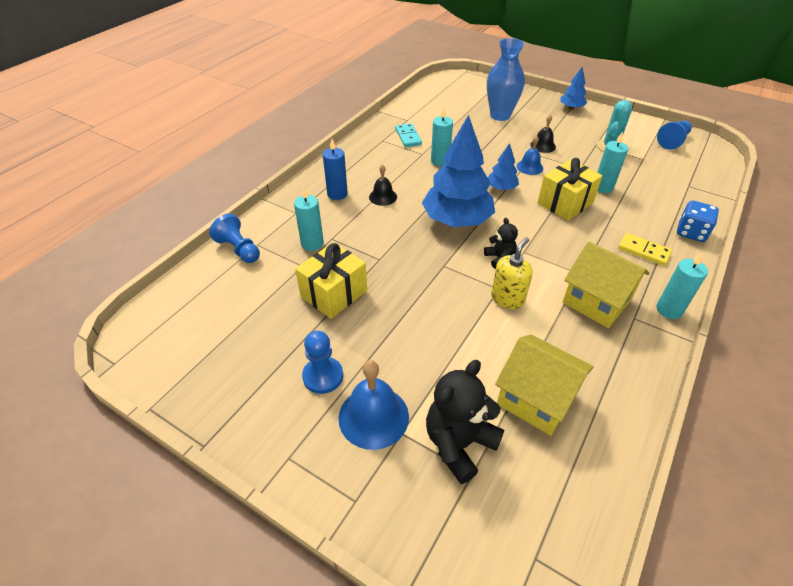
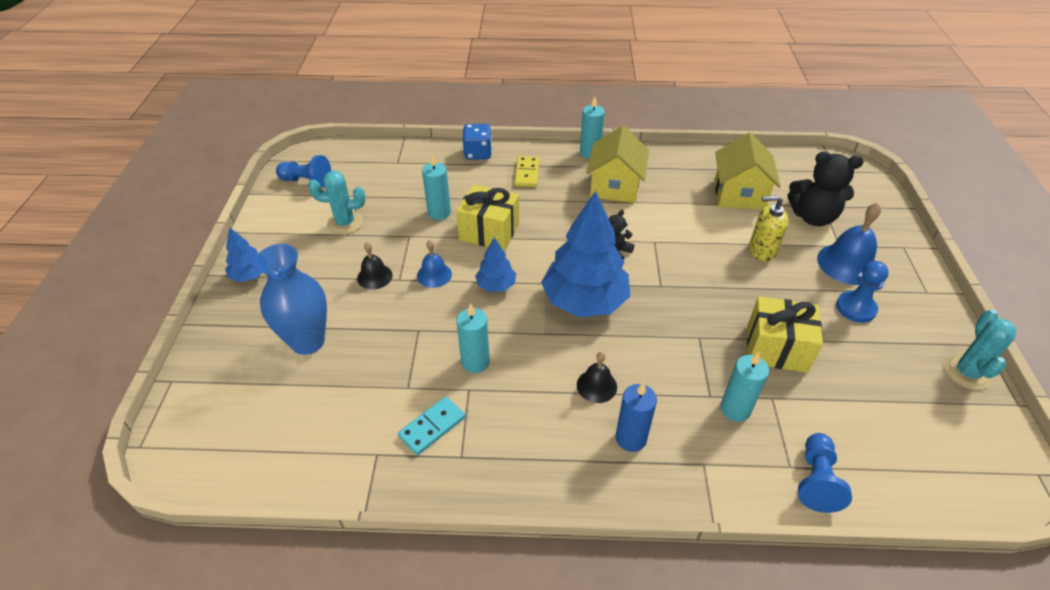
camera: 120 degrees left, 0 degrees up
(202, 399) = (966, 372): none -> turquoise cactus
(507, 298) = (661, 233): yellow soap dispenser -> yellow soap dispenser (761, 251)

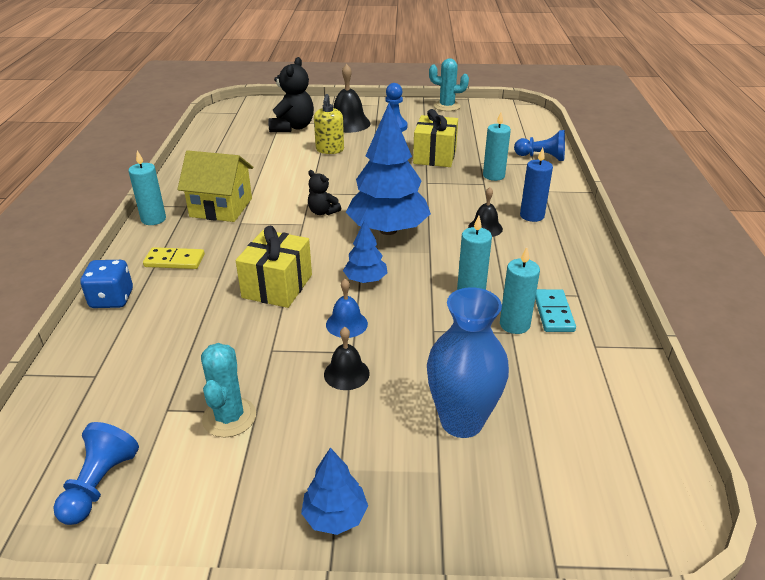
camera: 90 degrees left, 10 degrees down
(432, 427) = (553, 313): turquoise domino -> turquoise domino turned 45 degrees clockwise
(439, 213) = (231, 326): turquoise candle -> turquoise candle (514, 324)
(739, 194) = (254, 151): yellow house -> none
(847, 264) = (348, 123): blue bell -> black bell

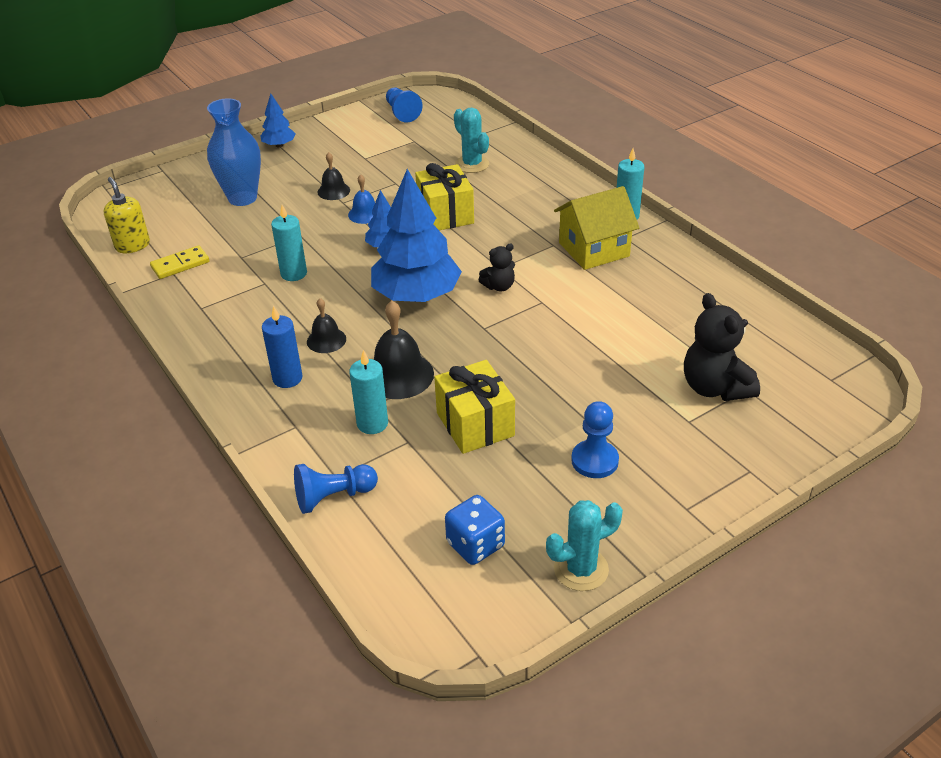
camera: 145 degrees right, 5 degrees up
(112, 299) = (541, 163): blue dice -> blue dice (475, 545)
(174, 261) = (547, 198): yellow domino -> yellow domino (180, 264)
(229, 417) = (376, 151): turquoise cactus -> turquoise cactus (472, 164)
(323, 212) = (499, 286): black teddy bear -> black teddy bear turned 150 degrees clockwise
(330, 150) = (610, 370): yellow soap dispenser -> yellow soap dispenser (132, 245)
(348, 123) = (662, 435): black bell -> black bell (399, 375)
(514, 324) = (242, 263): turquoise candle -> none
(553, 313) = (215, 284): turquoise domino -> none

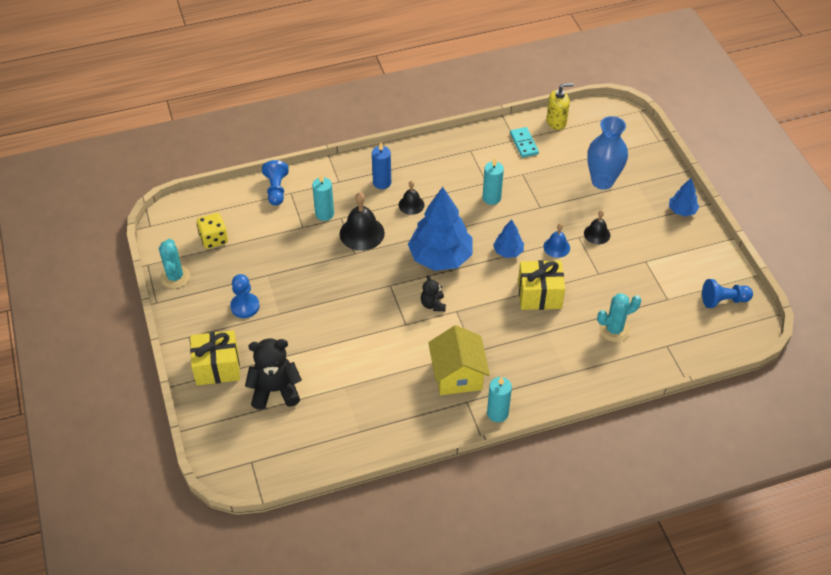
camera: 105 degrees right, 10 degrees up
(180, 264) = (524, 143): yellow domino -> turquoise domino
(475, 424) = (301, 259): yellow gift -> yellow gift (217, 367)
(475, 545) = (214, 239): blue dice -> yellow dice

